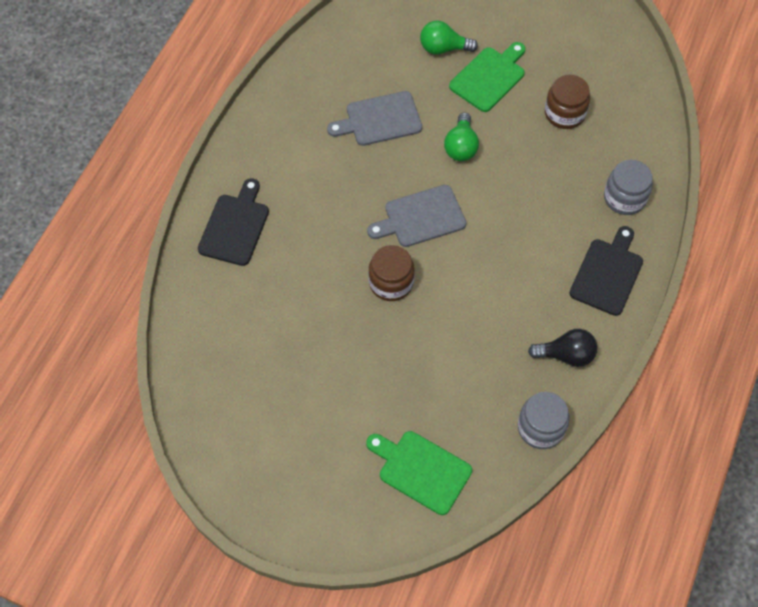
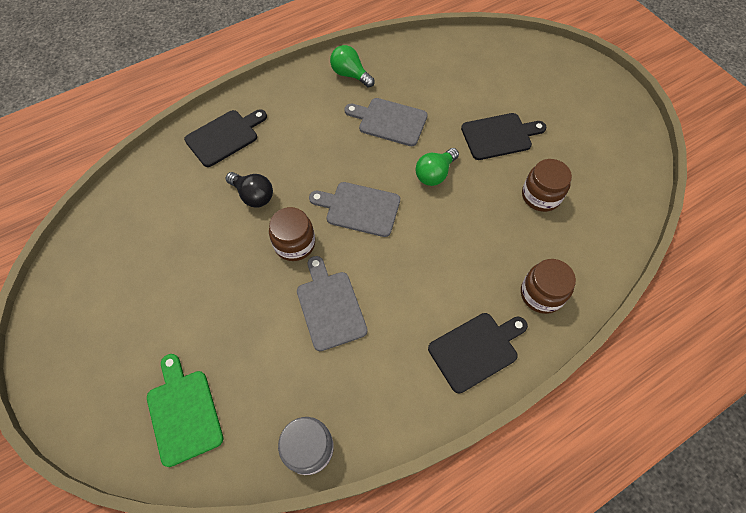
camera: 35 degrees right, 0 degrees up
(443, 48) = (480, 97): green light bulb -> green light bulb (350, 74)
(466, 315) = (330, 306): none -> grey cutting board
(489, 77) = (499, 136): green cutting board -> black cutting board
(566, 355) = (383, 397): black light bulb -> black light bulb (253, 196)
(624, 198) = (541, 294): grey jar -> brown jar

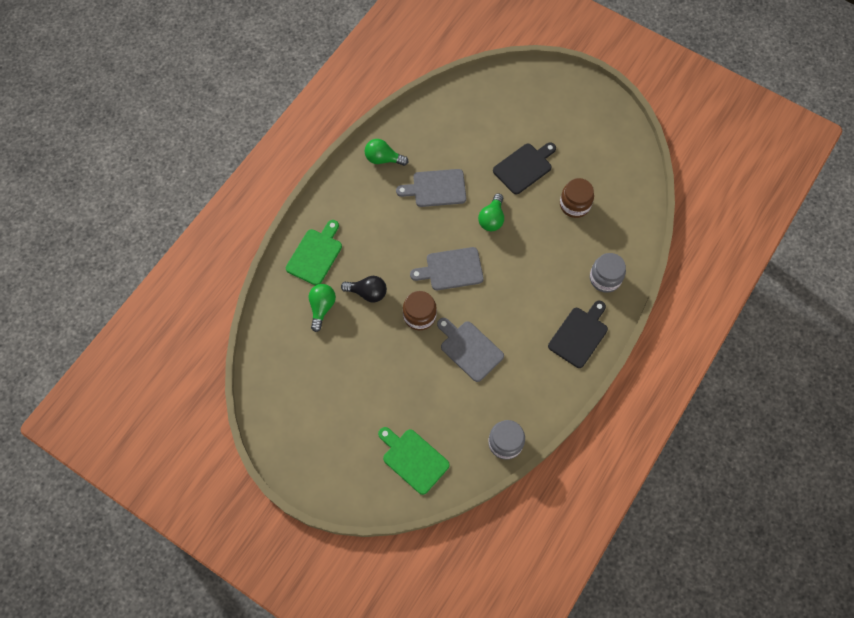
camera: 25 degrees left, 5 degrees up
(196, 191) = (322, 308): none -> green light bulb
(224, 136) = (315, 254): black cutting board -> green cutting board
(541, 294) = (605, 278): brown jar -> grey jar

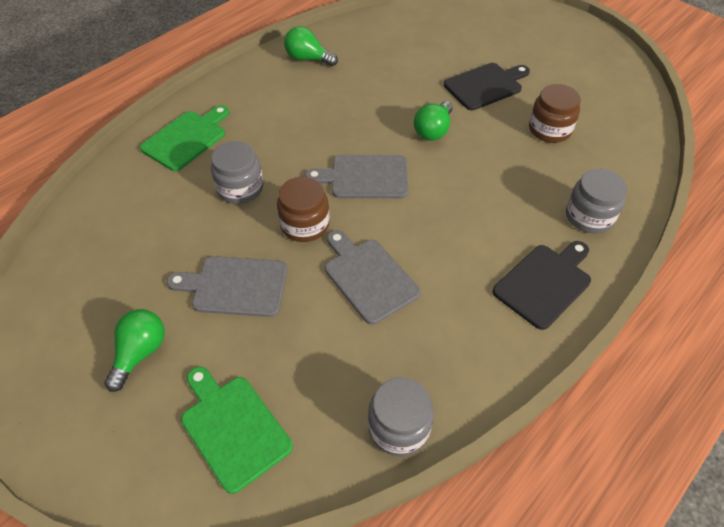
camera: 10 degrees right, 15 degrees down
(322, 308) = (170, 197): green light bulb -> green light bulb (140, 353)
(367, 293) = (240, 188): black light bulb -> grey jar
(436, 188) = (366, 93): grey cutting board -> grey cutting board (235, 286)

